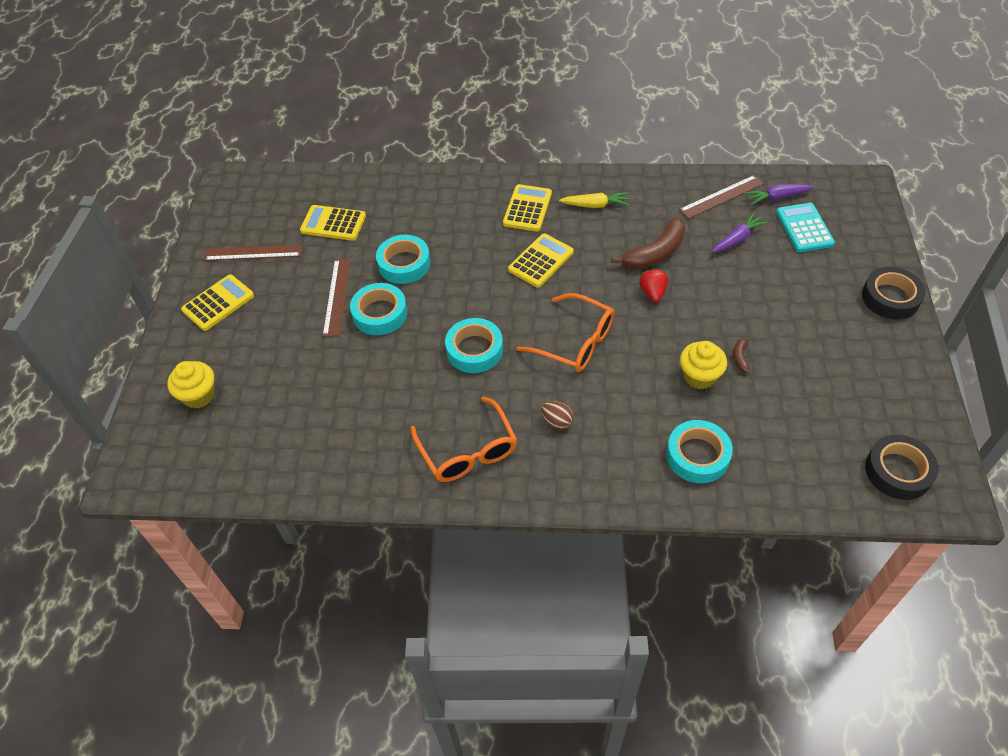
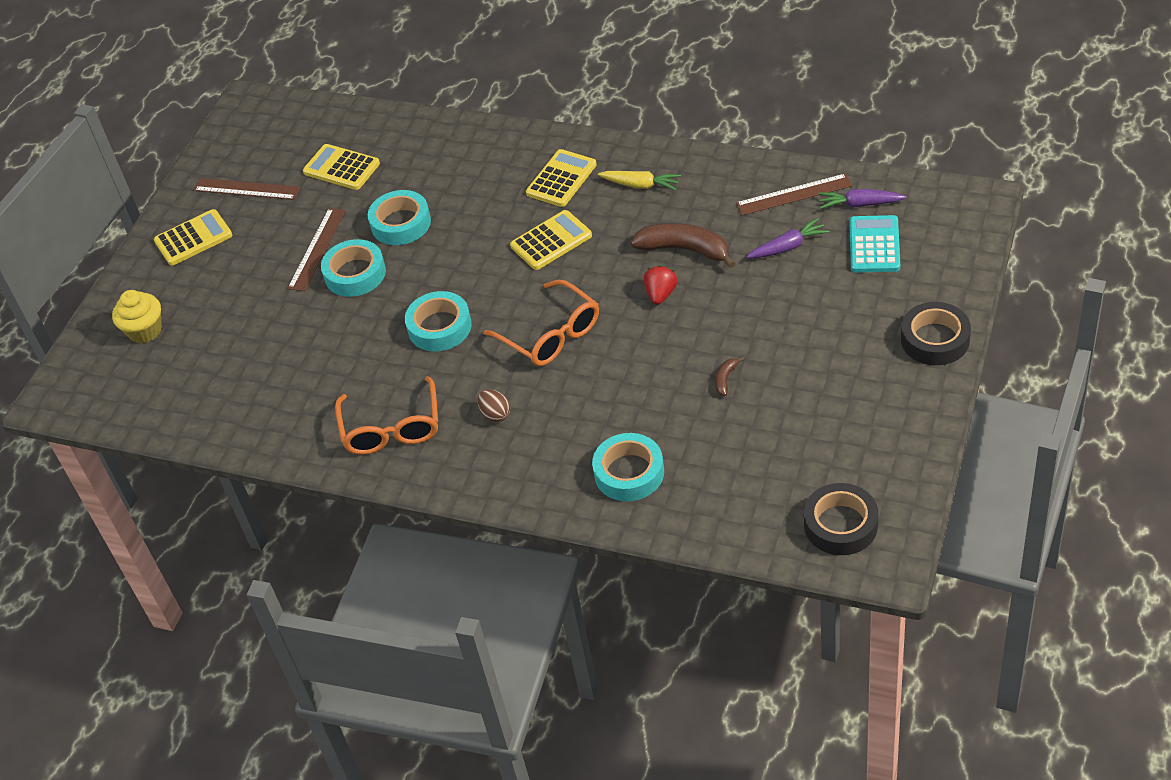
camera: 20 degrees right, 5 degrees down
(655, 253) = (685, 250): brown banana -> brown banana turned 135 degrees counterclockwise
(699, 376) = (670, 392): yellow cupcake -> none

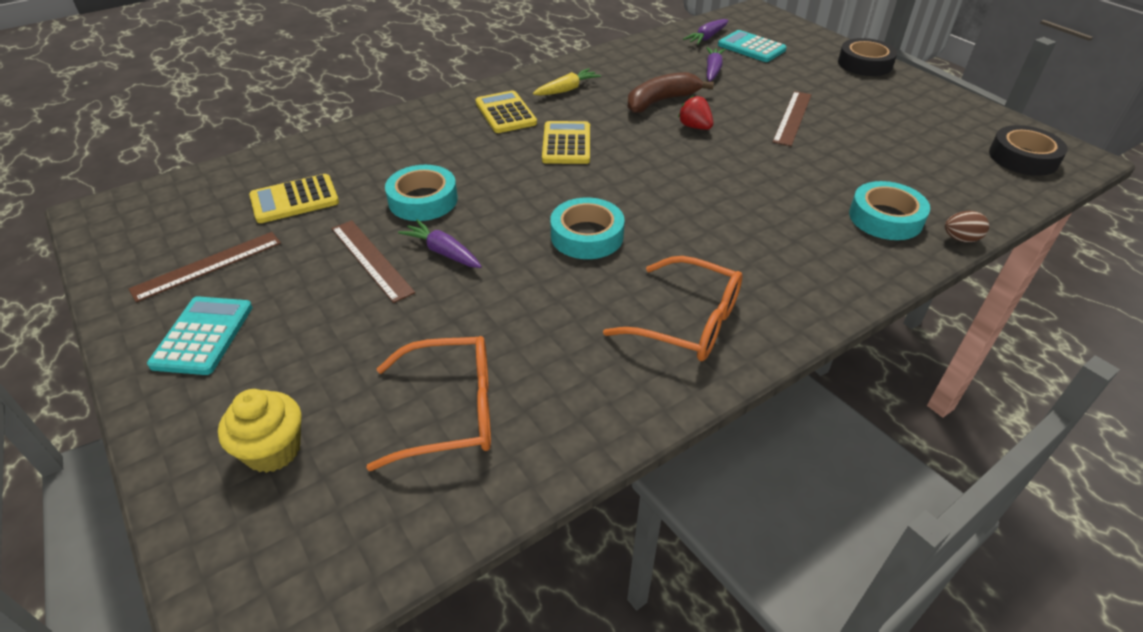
camera: 60 degrees left, 5 degrees down
(193, 238) = (203, 336): yellow calculator -> turquoise calculator
(355, 274) = (443, 252): turquoise tape -> purple carrot
(495, 414) = (740, 253): brown egg -> brown egg (960, 239)
(551, 335) = (675, 187): orange glasses -> orange glasses (451, 411)
(725, 379) = (820, 139): brown banana -> none
(794, 194) = (665, 50): brown ruler -> brown ruler (792, 117)

